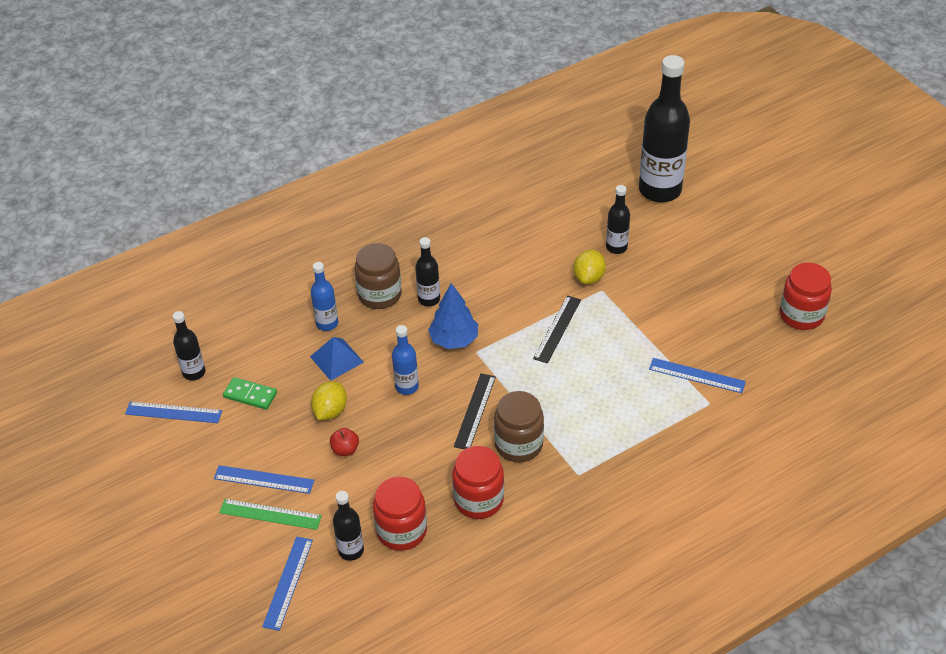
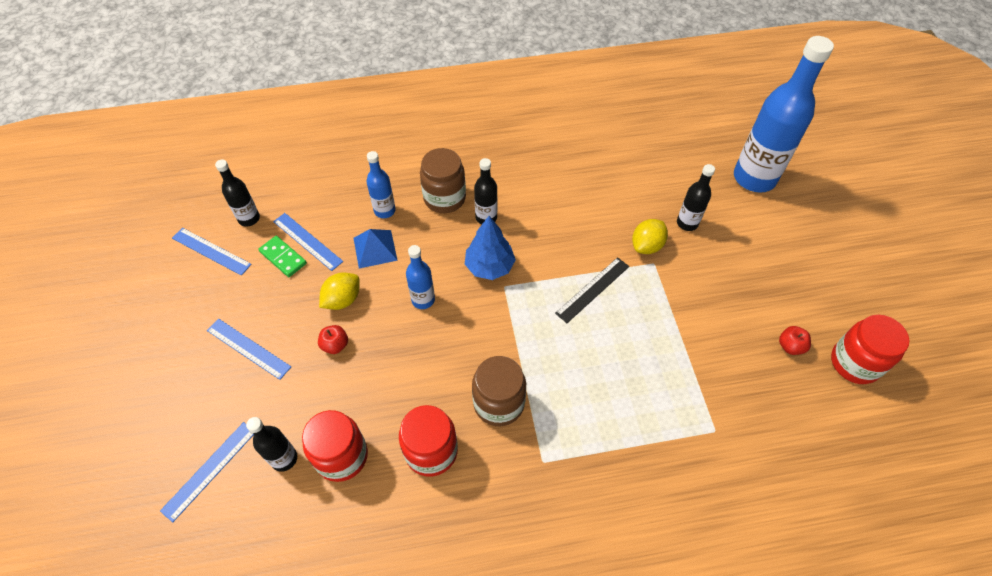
camera: 20 degrees right, 10 degrees up
(270, 514) = (234, 388): green ruler -> none
(475, 411) = (474, 349): black ruler -> none
(660, 190) = (754, 178): black bottle -> blue bottle
(697, 375) = (714, 393): blue ruler -> blue ruler (307, 241)
(745, 319) = (790, 346): none -> red apple

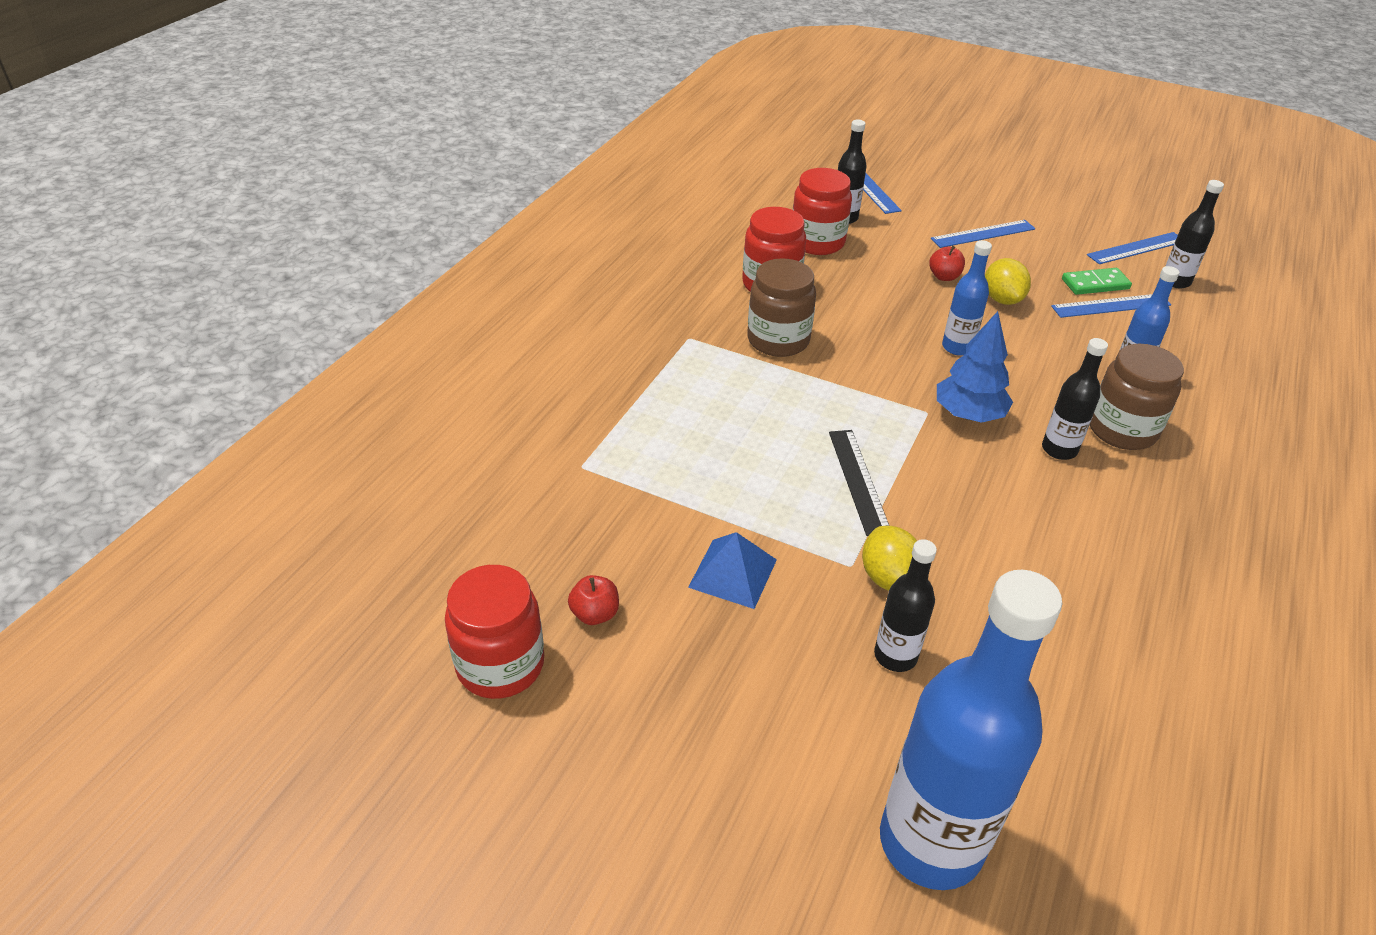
camera: 125 degrees right, 15 degrees down
(375, 249) = (1065, 344): blue pyramid -> blue pyramid (732, 573)

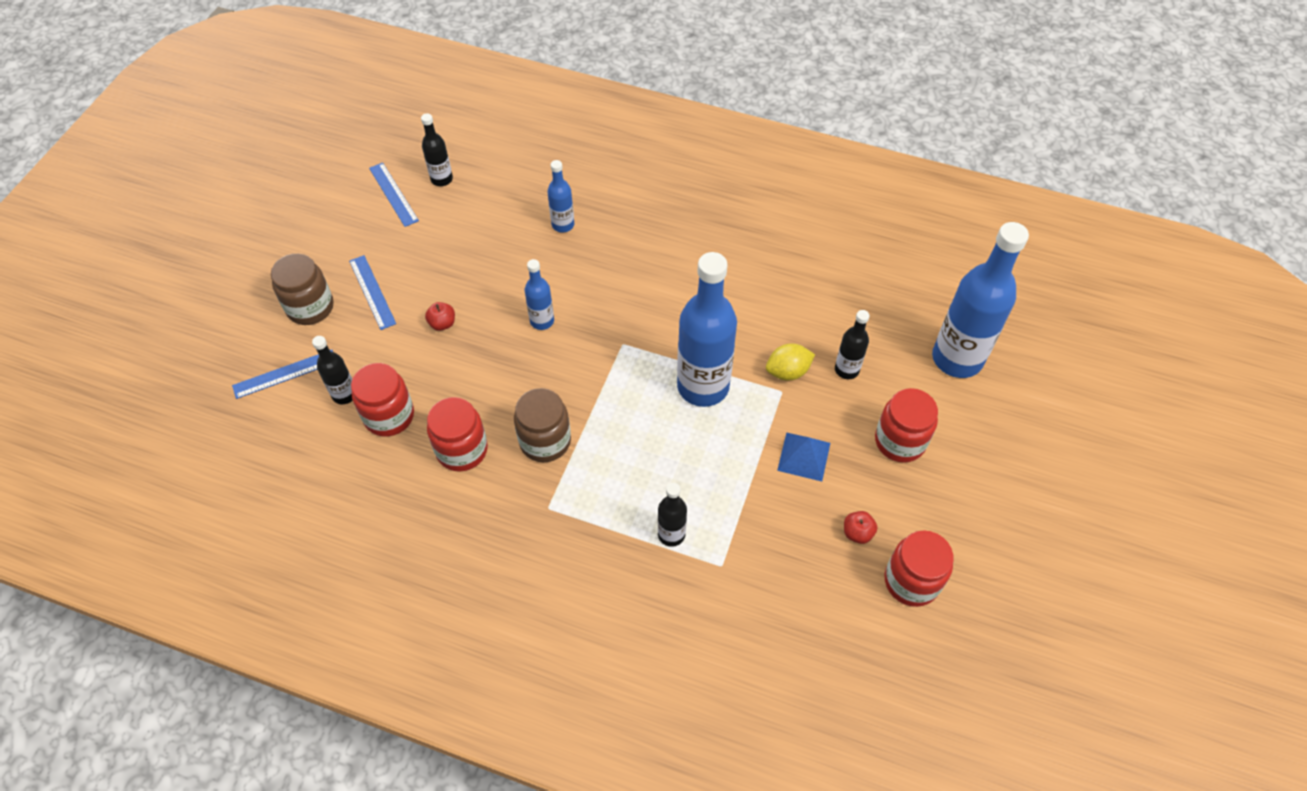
camera: 95 degrees left, 15 degrees up
(749, 703) = (900, 441): none -> red jar
(858, 480) = (703, 386): black ruler -> blue bottle
(968, 414) = (622, 320): blue tree -> none
(1002, 299) = (474, 288): yellow lemon -> none
(1059, 449) = (651, 273): black bottle -> black bottle (671, 534)
(1095, 284) = (448, 227): green domino -> none
(1111, 306) = (478, 222): blue ruler -> none
(1122, 430) = (625, 237): brown jar -> brown jar (310, 307)

